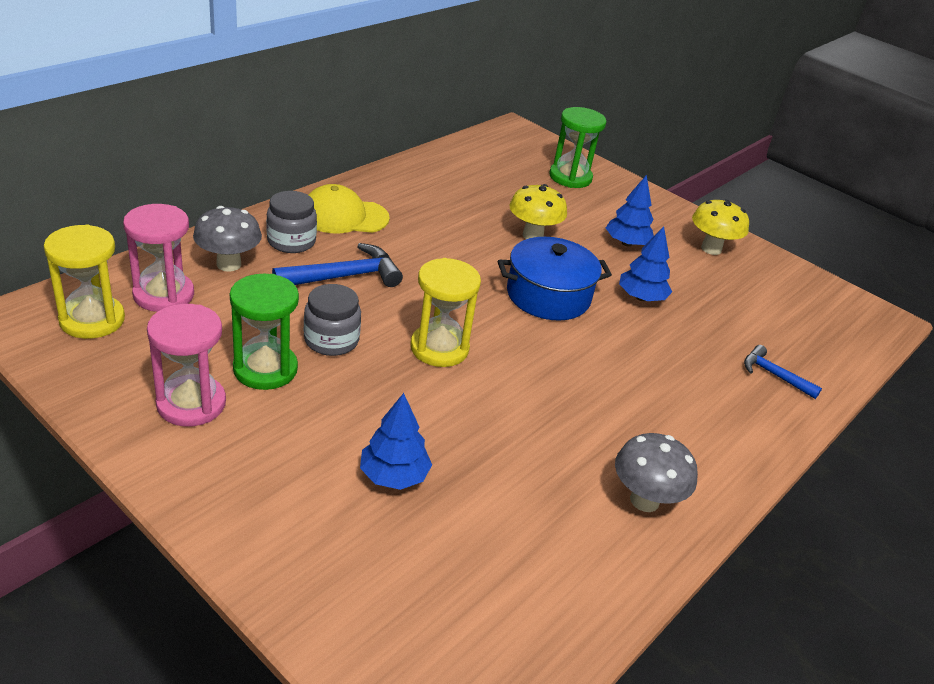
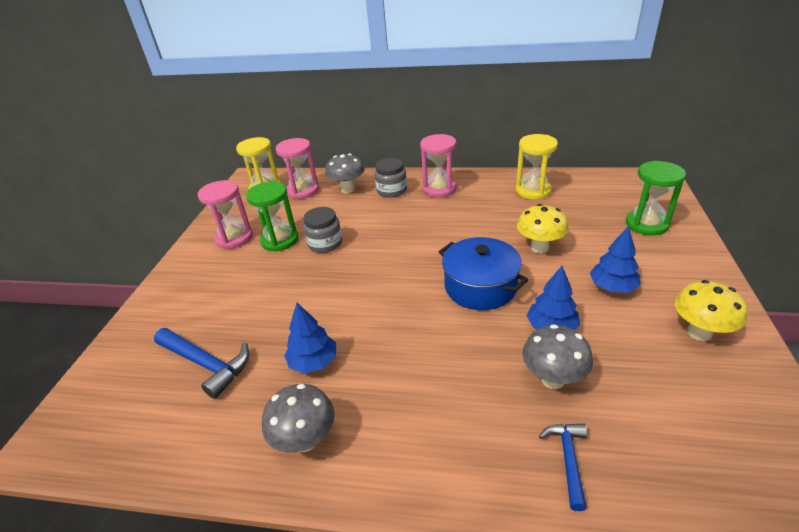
camera: 65 degrees right, 0 degrees up
(344, 216) = (439, 189): yellow cap -> pink hourglass
(345, 276) = (385, 218): blue hammer -> blue hammer (206, 364)
(394, 476) = (235, 319): blue tree -> blue tree (313, 362)
(439, 348) = (363, 277): yellow hourglass -> yellow hourglass (533, 191)
(696, 333) = (552, 379): none -> grey mushroom

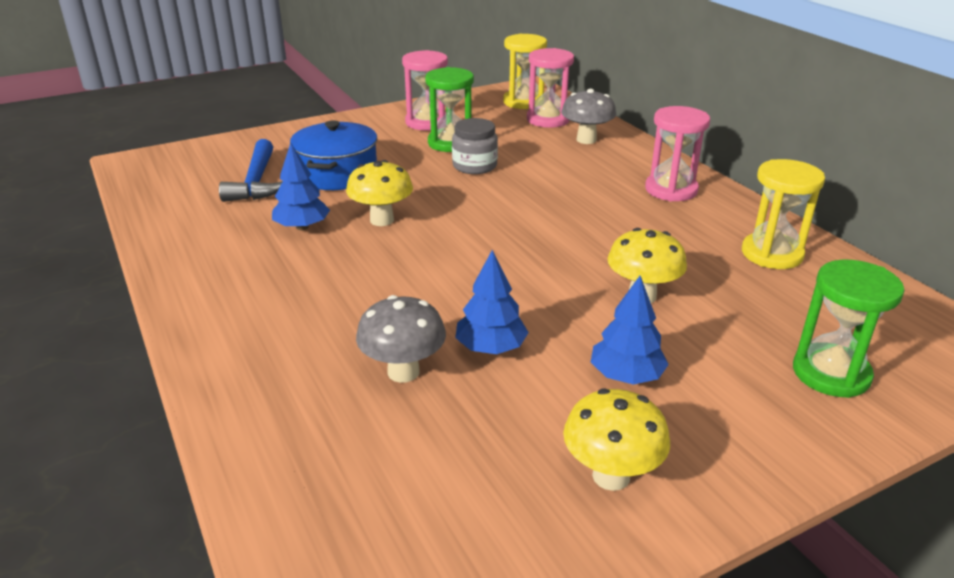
camera: 50 degrees right, 5 degrees down
(305, 440) = (211, 259): grey mushroom -> none
(349, 315) = (382, 220): none -> yellow mushroom
(392, 190) = (622, 164): grey jar -> none
(480, 287) = (511, 278): blue pot -> blue pot (337, 174)
(568, 459) = (293, 413): blue hammer -> none

